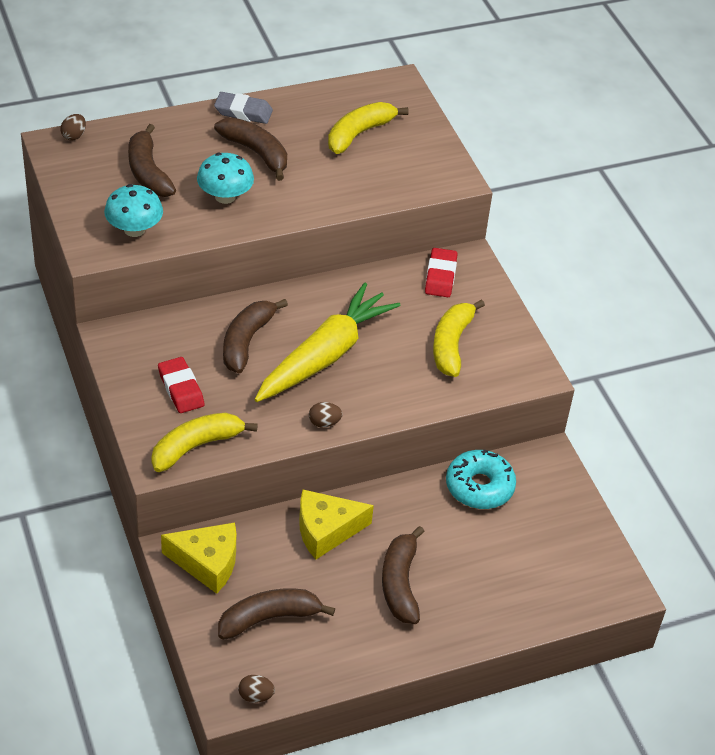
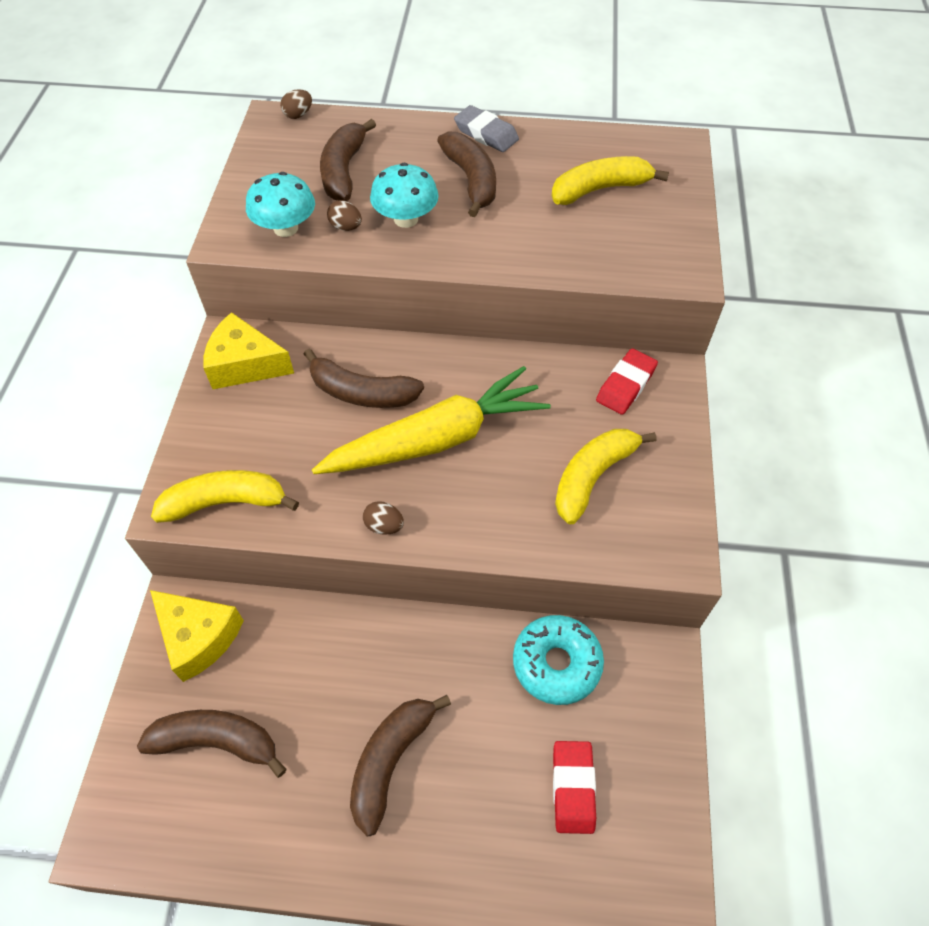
camera: 30 degrees right, 10 degrees up
(181, 389) = (257, 425): red eraser -> red eraser (573, 788)
(246, 341) = (361, 392): brown banana -> brown banana turned 120 degrees counterclockwise
(255, 696) = (136, 846): brown egg -> brown egg (346, 227)
(326, 530) = (348, 649): yellow cheese -> yellow cheese (245, 364)

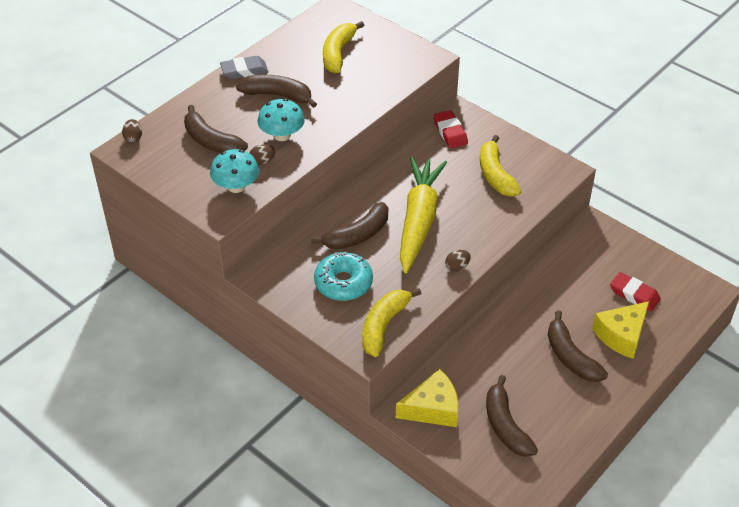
camera: 55 degrees left, 10 degrees down
(217, 741) = (505, 425): brown banana -> brown banana turned 60 degrees counterclockwise
(245, 364) = (285, 276): yellow cheese -> yellow cheese (621, 335)
(556, 663) = (567, 266): turquoise donut -> turquoise donut (343, 283)

